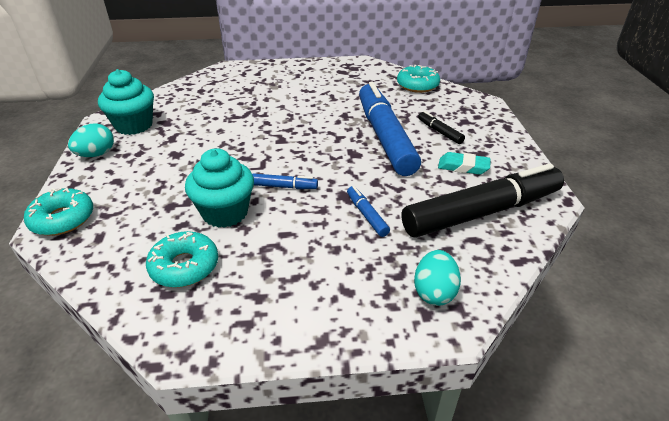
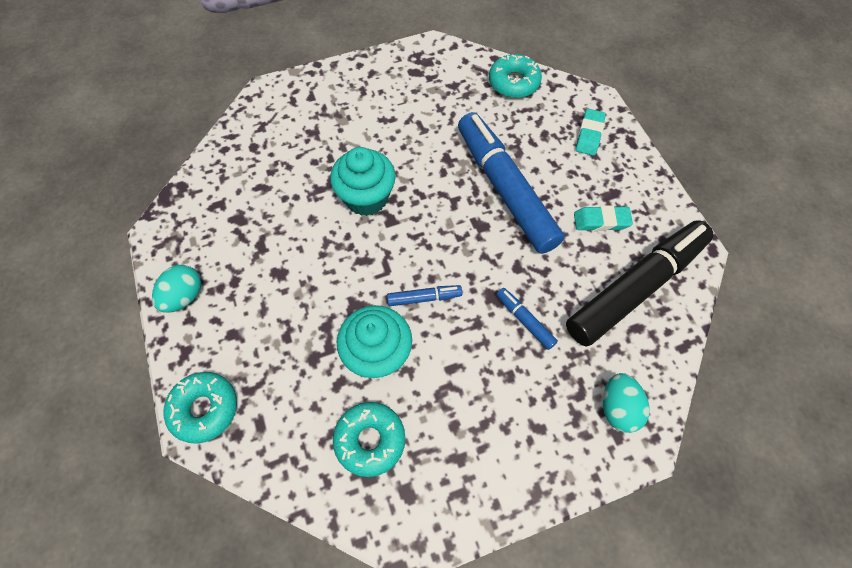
camera: 15 degrees left, 25 degrees up
(134, 125) = (202, 234): turquoise cupcake -> turquoise cupcake (366, 198)
(440, 132) = (562, 166): black marker -> none
(470, 119) = (589, 135): none -> turquoise eraser

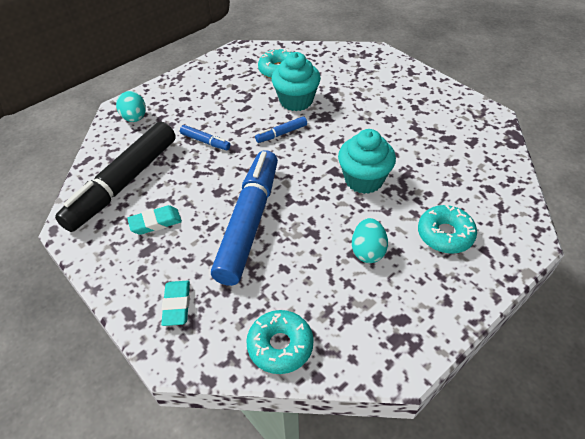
camera: 160 degrees right, 15 degrees down
(184, 296) = (438, 92): turquoise egg -> turquoise egg (368, 251)
(204, 409) = (377, 57): turquoise donut -> turquoise donut (445, 234)
(505, 189) = (249, 222): blue marker -> blue marker turned 120 degrees counterclockwise

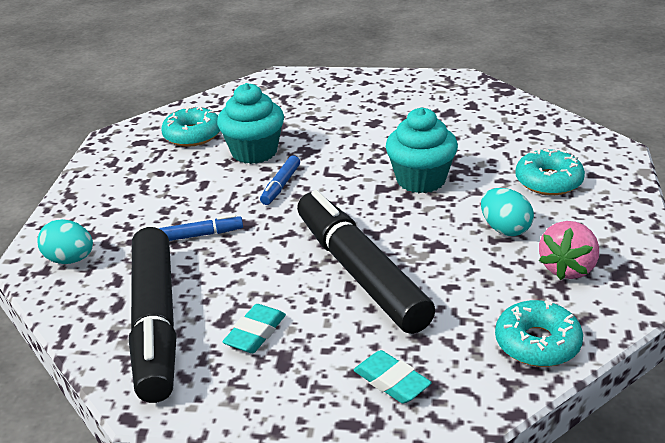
camera: 40 degrees left, 15 degrees down
(249, 222) = (360, 273): blue marker -> black marker
(368, 309) = (568, 268): none -> pink strawberry

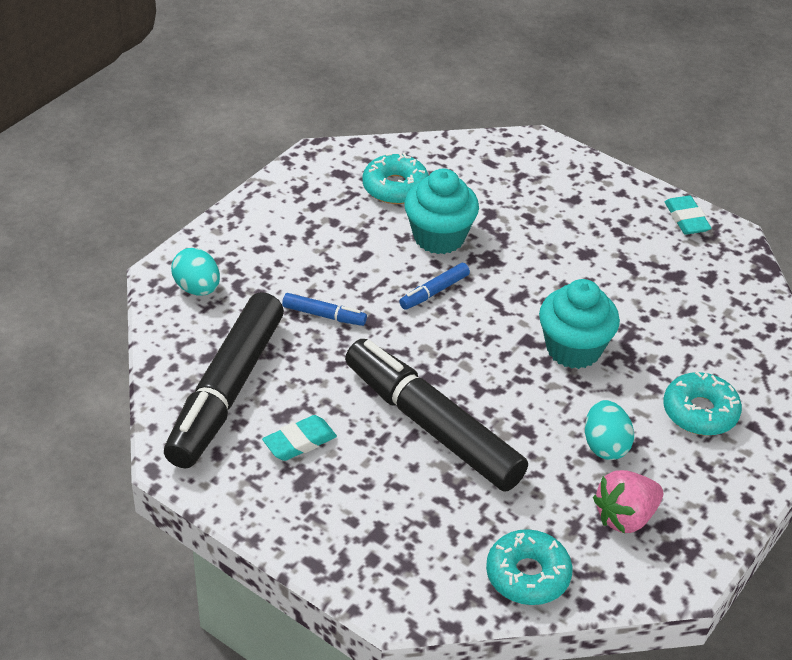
camera: 25 degrees right, 10 degrees up
(360, 273) = (432, 426): black marker -> black marker turned 45 degrees counterclockwise
(391, 382) = (375, 545): turquoise eraser -> turquoise eraser (686, 219)

